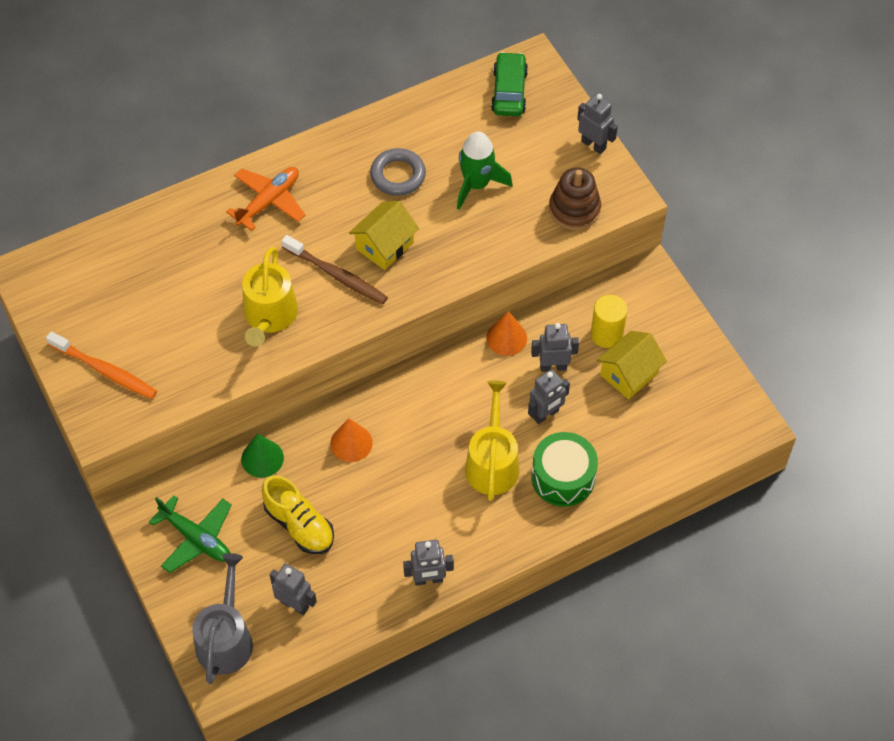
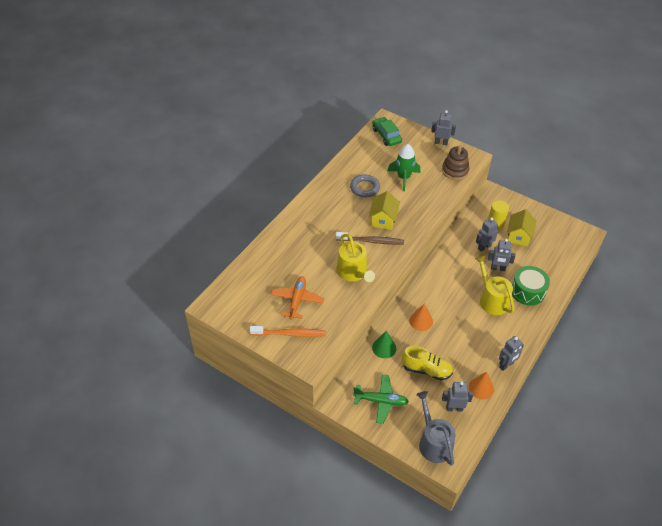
camera: 30 degrees left, 10 degrees down
(269, 201) = (312, 223): orange plane -> orange plane (297, 300)
(506, 338) = (454, 244): orange cone -> orange cone (481, 388)
(546, 414) = (498, 268): grey robot -> grey robot turned 75 degrees clockwise

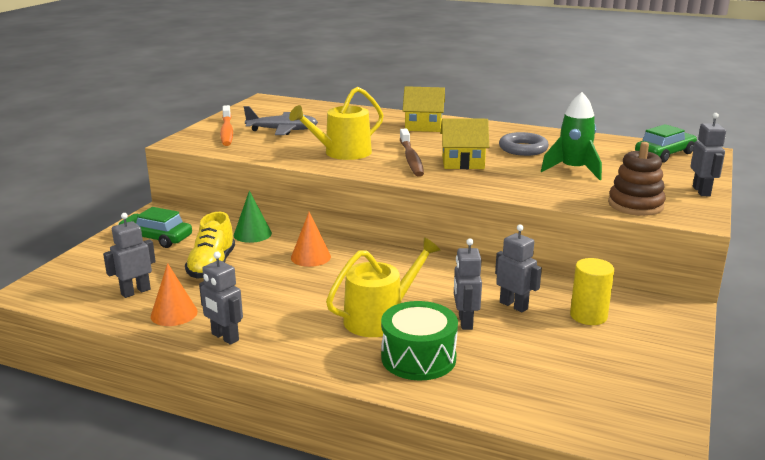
camera: 80 degrees right, 25 degrees down
(297, 300) = (282, 130): orange plane -> grey plane
(381, 401) = (156, 238): green plane -> green car
(433, 442) = (76, 278): grey watering can -> none
(454, 408) = (135, 291): grey robot -> grey robot turned 120 degrees counterclockwise
(518, 236) = (574, 344): yellow house -> yellow house (423, 126)

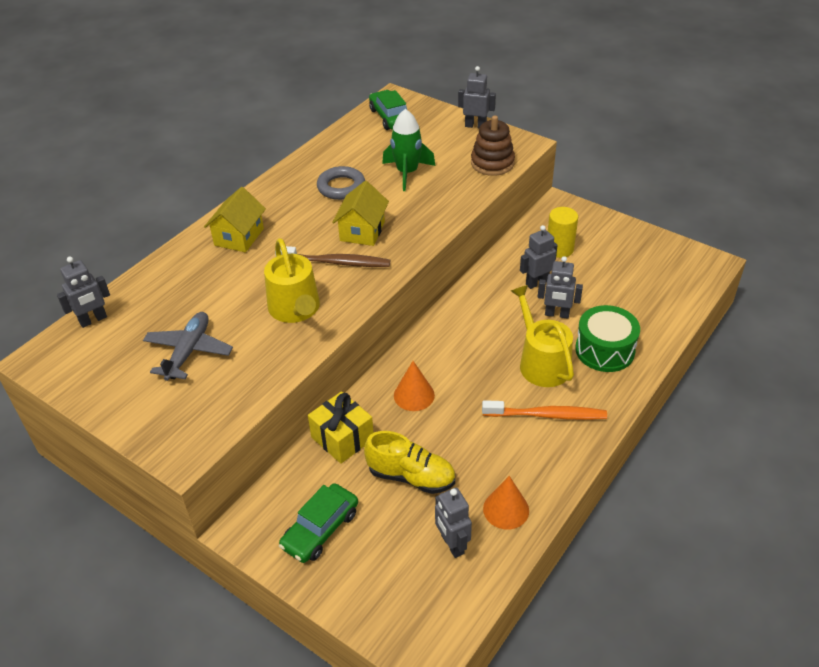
camera: 75 degrees left, 20 degrees up
(224, 337) = (556, 470): grey robot -> grey robot (93, 320)
(227, 131) = (162, 405): orange toothbrush -> orange toothbrush (547, 415)
(252, 234) = (342, 438): green cone -> yellow gift

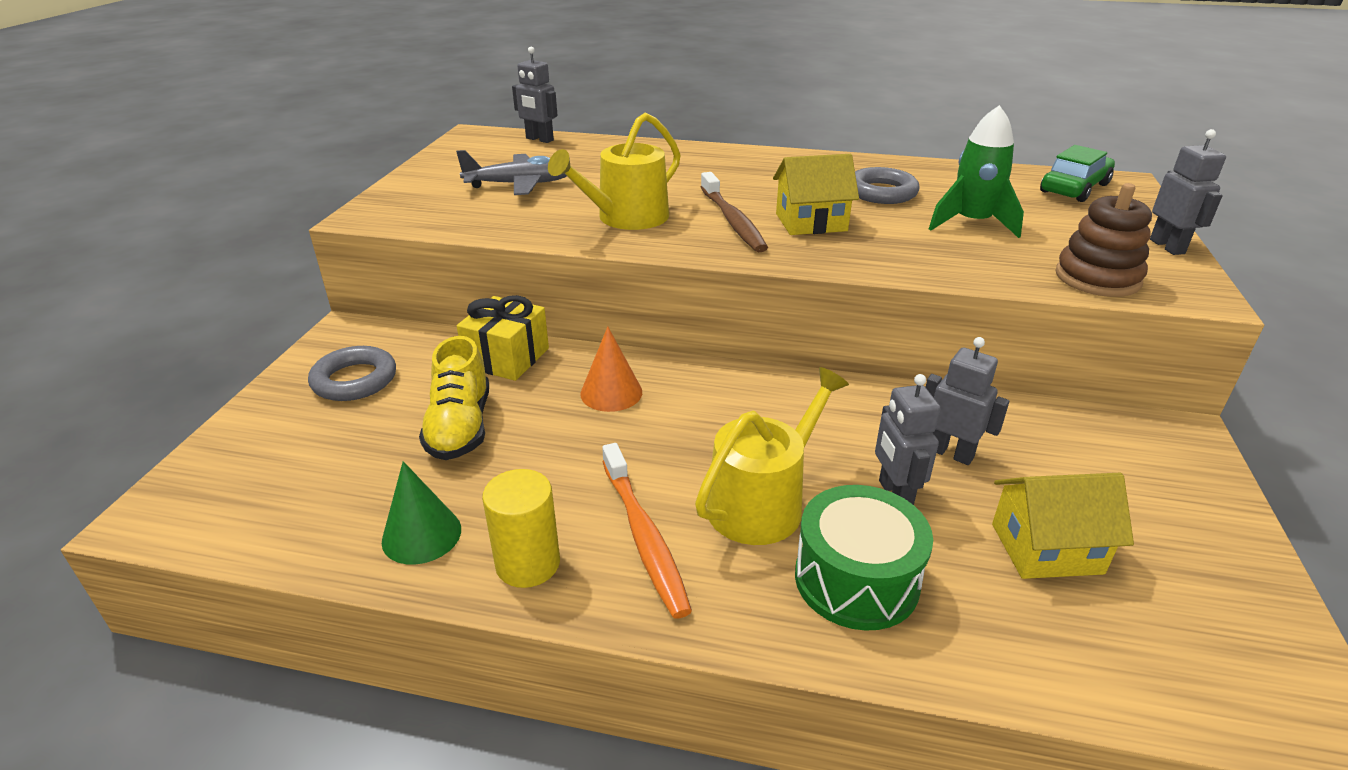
camera: 65 degrees right, 10 degrees down
(239, 237) = (723, 165): yellow house -> yellow house (1046, 548)
(320, 529) = (354, 380): green car -> grey ring
(452, 544) = (343, 494): grey robot -> none
(506, 509) = (421, 535): orange cone -> green cone
(559, 249) = (1065, 460): yellow cylinder -> yellow cylinder (528, 564)

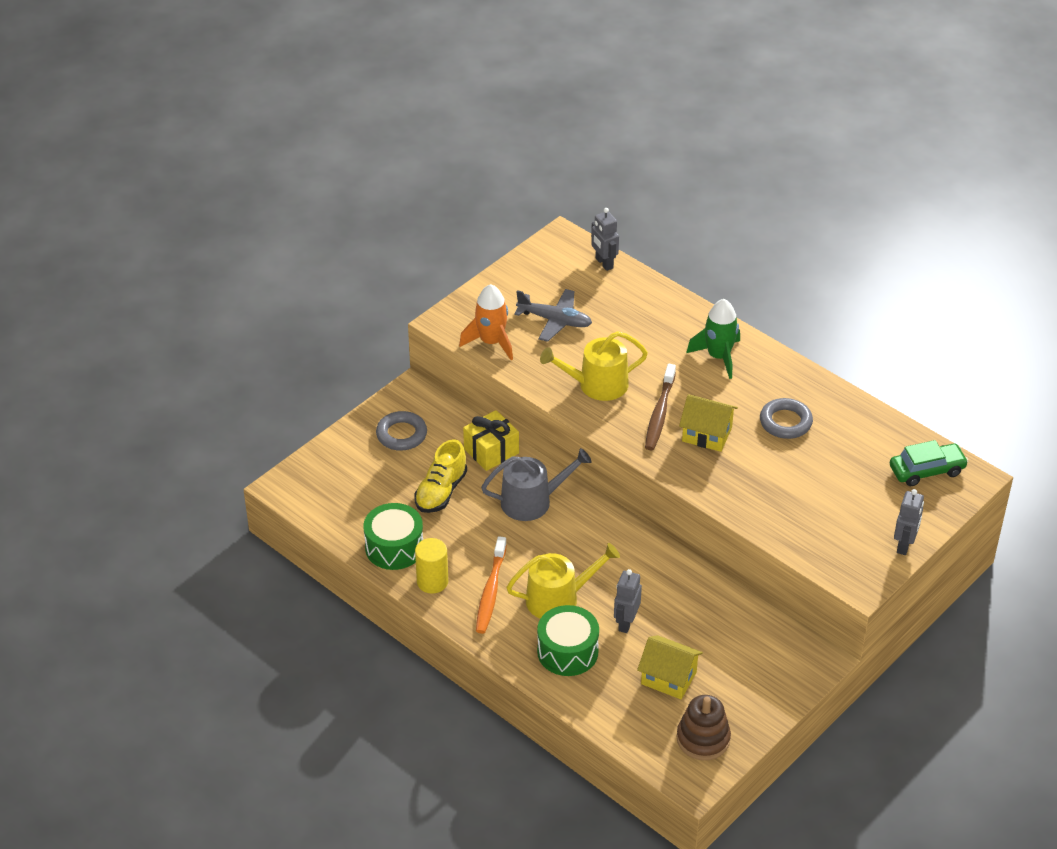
camera: 30 degrees right, 10 degrees up
(421, 535) = (394, 547): green cone -> green drum
(447, 217) = (491, 342): none -> orange rocket
(611, 393) = (532, 501): orange cone -> grey watering can
(950, 453) = (679, 615): grey robot -> none
(972, 223) = (808, 476): green rocket -> green rocket (718, 357)
(1097, 278) = (822, 550): brown stacking toy -> brown stacking toy (703, 739)

